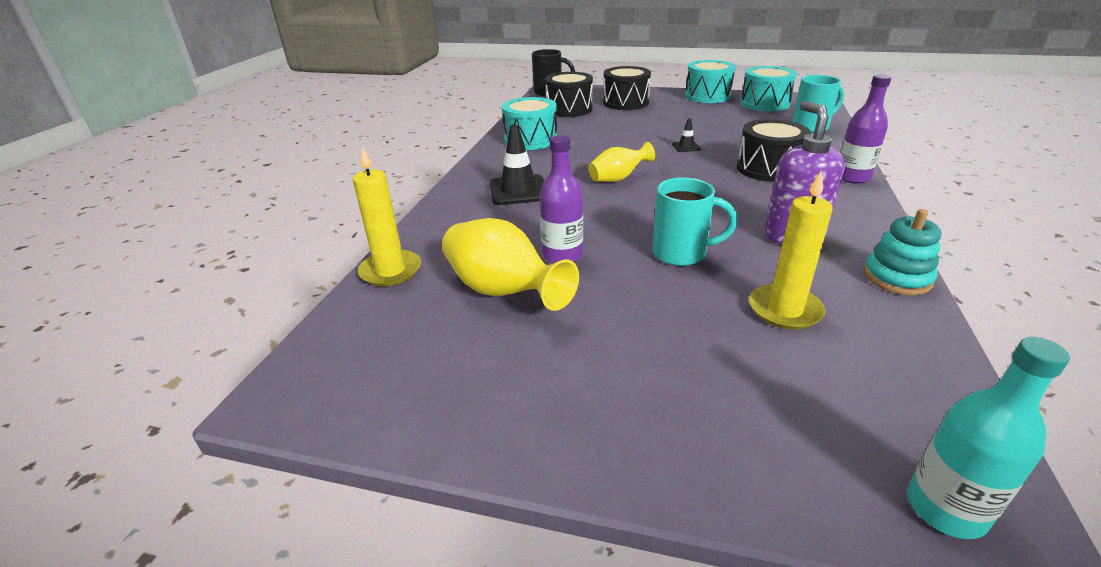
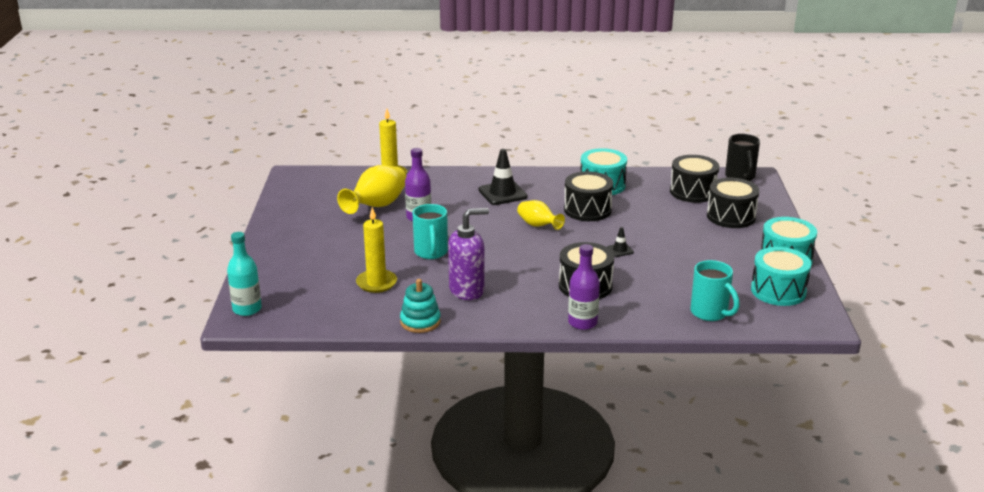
camera: 75 degrees right, 5 degrees down
(587, 151) = (587, 210): none -> black drum

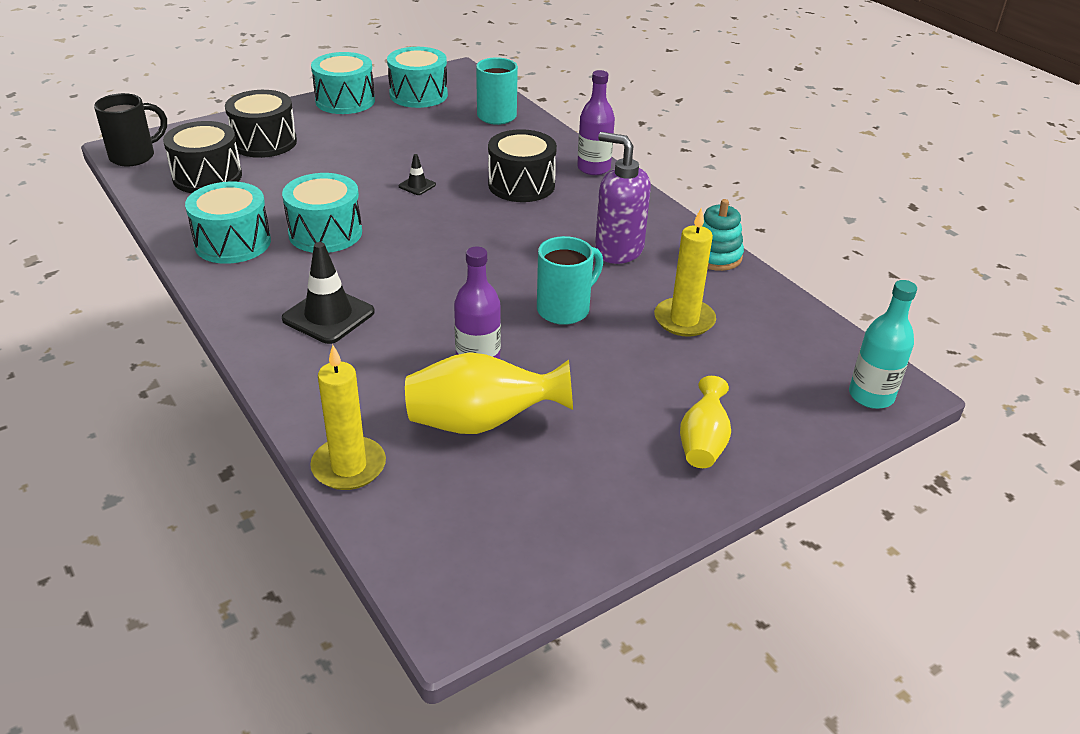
camera: 125 degrees left, 10 degrees up
(538, 226) = (406, 254): yellow vase -> yellow vase (703, 443)
(587, 210) = (325, 233): black drum -> turquoise drum

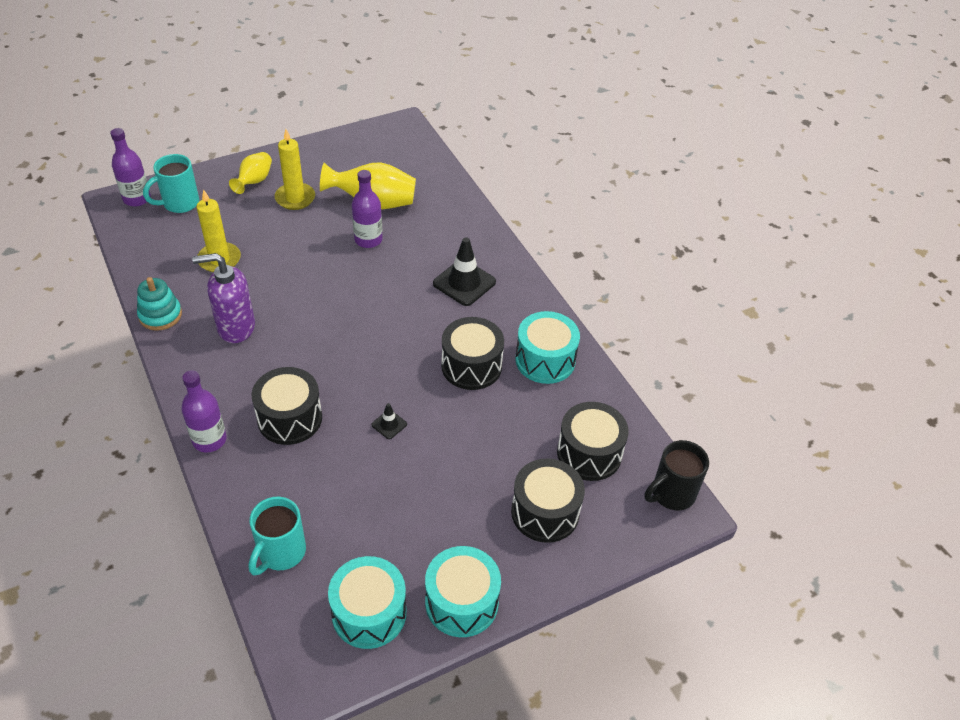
camera: 175 degrees left, 10 degrees up
(325, 233) = (471, 366): turquoise drum -> black drum
(349, 466) = (448, 186): yellow candle -> yellow candle (295, 198)
(565, 309) = (299, 275): turquoise mug -> turquoise mug (179, 203)
(618, 250) = (235, 327): purple soap dispenser -> purple soap dispenser turned 135 degrees clockwise
(871, 396) = (137, 199): turquoise bottle -> purple bottle

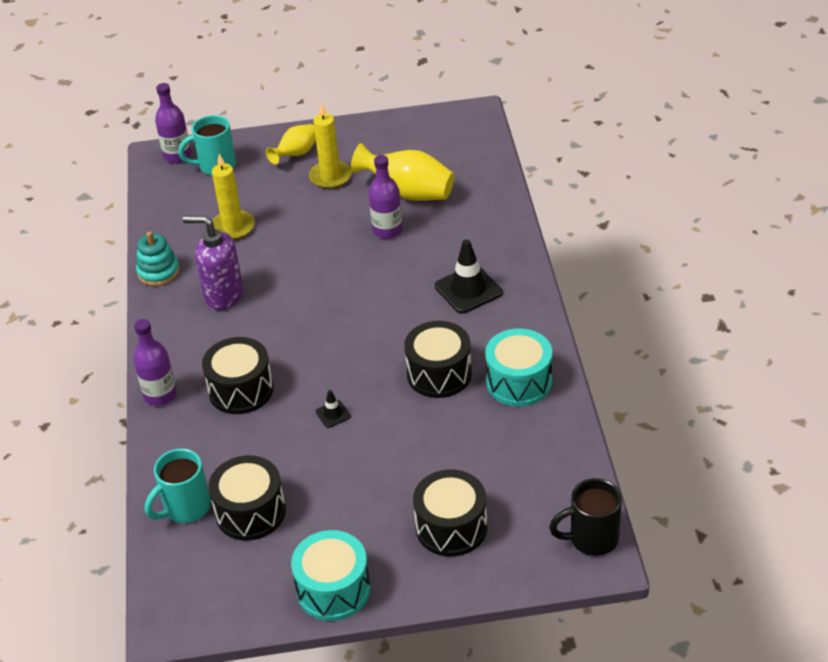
camera: 25 degrees right, 5 degrees down
(369, 613) = (244, 578): turquoise drum -> none
(589, 453) = (523, 482): black drum -> black drum (250, 512)

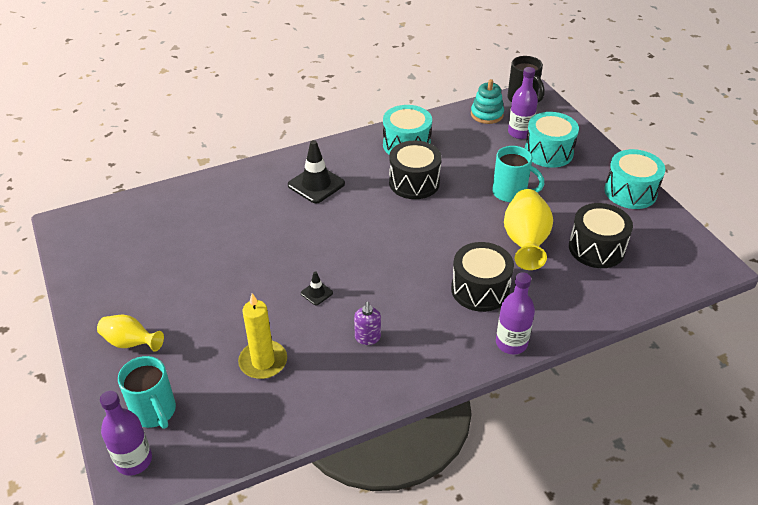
camera: 110 degrees left, 0 degrees up
(158, 272) = (347, 404): turquoise stacking toy -> turquoise stacking toy (487, 114)
(185, 508) = (616, 286): turquoise mug -> turquoise mug (511, 193)
(223, 295) = (367, 338): purple soap dispenser -> purple soap dispenser, size x0.53
(330, 177) = (170, 304): yellow candle -> none
(333, 414) = (480, 228): black traffic cone -> black traffic cone (316, 293)
(387, 230) = (249, 246): purple bottle -> purple bottle (520, 133)
(408, 193) = (192, 243): yellow vase -> yellow vase (525, 242)
(451, 527) = (548, 152): black drum -> turquoise drum

